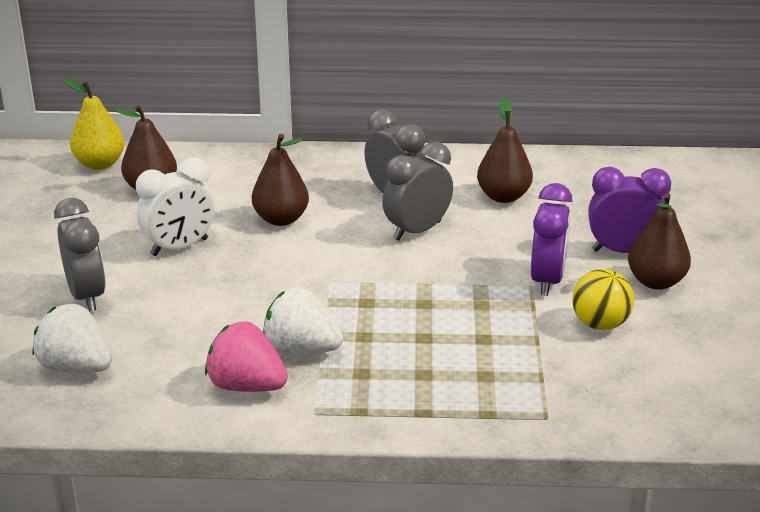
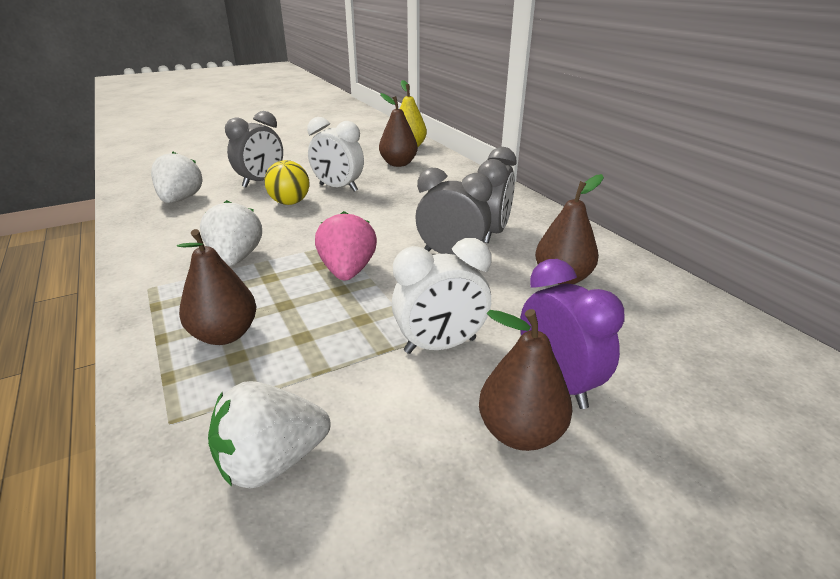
camera: 60 degrees right, 0 degrees up
(246, 386) = (177, 253): pink strawberry -> pink strawberry (347, 271)
(281, 219) = (407, 205): brown pear -> brown pear (225, 335)
(547, 280) = (440, 346): purple clock -> white clock
(600, 324) = (384, 410): yellow ball -> yellow ball (290, 203)
(618, 379) = (272, 461): none -> white strawberry

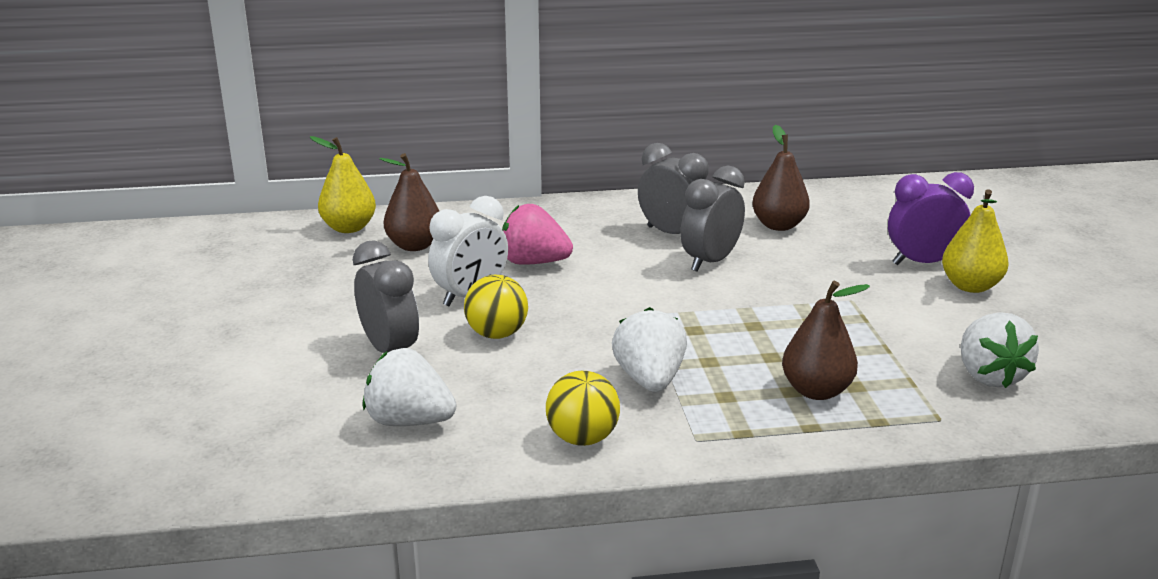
camera: 70 degrees left, 5 degrees down
(155, 248) = (582, 438): none -> yellow ball
(236, 258) = (649, 380): white strawberry -> white strawberry turned 75 degrees clockwise
(347, 271) = (717, 317): pink strawberry -> pink strawberry (534, 262)
(440, 346) = (865, 294): white clock -> none
(520, 432) = (970, 286): brown pear -> yellow pear

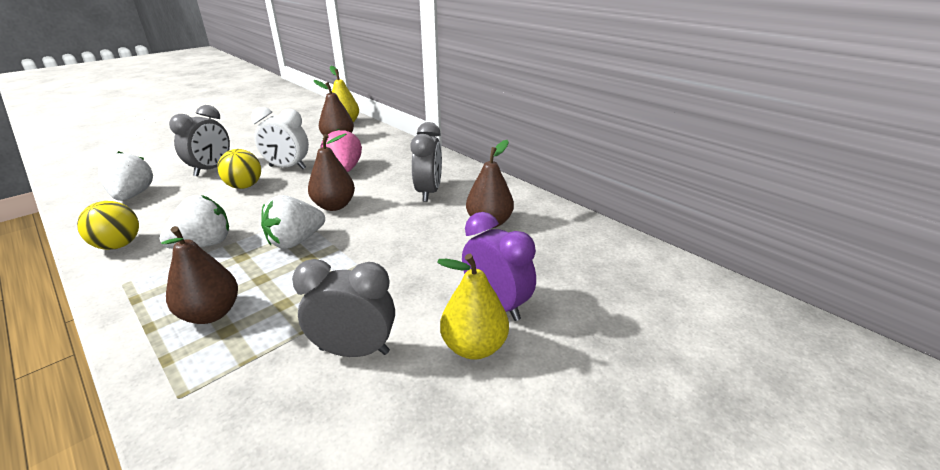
camera: 55 degrees right, 5 degrees up
(639, 289) = (334, 206): none -> brown pear
(710, 261) = (398, 216): grey clock -> grey clock (354, 350)
(989, 376) = (280, 409): white strawberry -> white strawberry (296, 241)

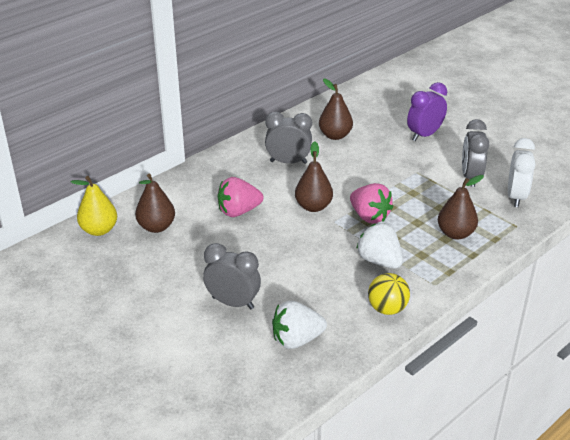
camera: 90 degrees left, 5 degrees up
(244, 186) = (275, 267): yellow ball -> none
(287, 167) = (232, 249): white clock -> white clock (516, 197)
(296, 241) = (369, 216): white strawberry -> pink strawberry
(474, 347) = (458, 142): yellow pear -> none

